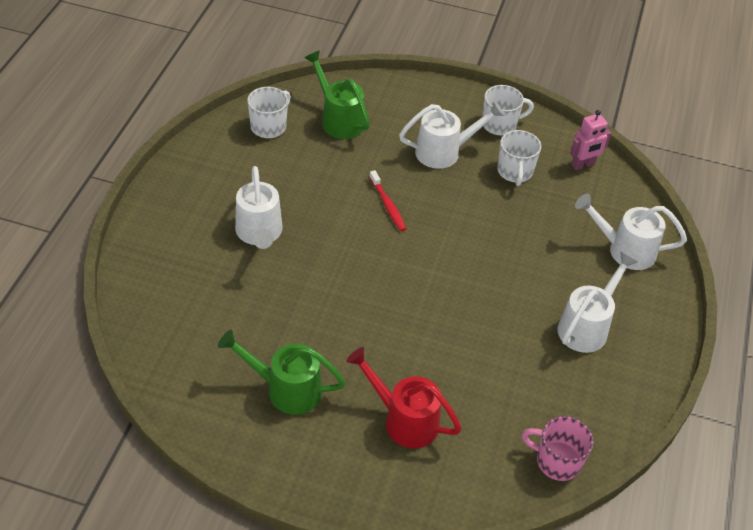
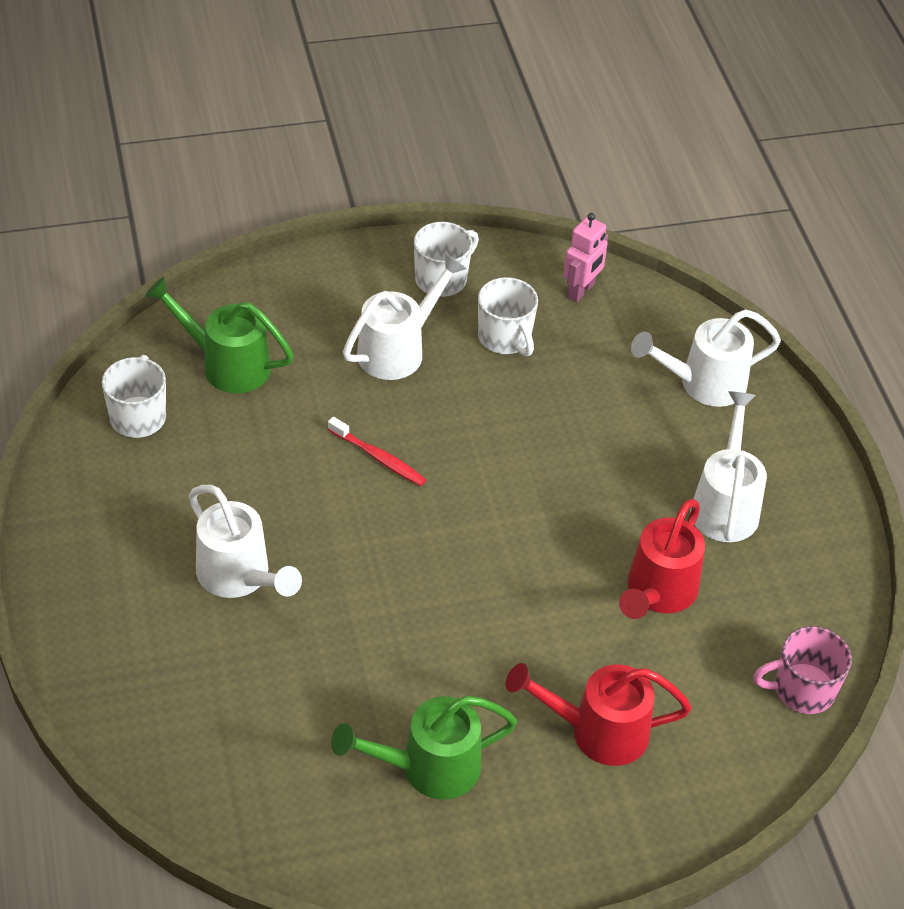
camera: 30 degrees left, 0 degrees up
(503, 358) = (657, 593): none -> red watering can

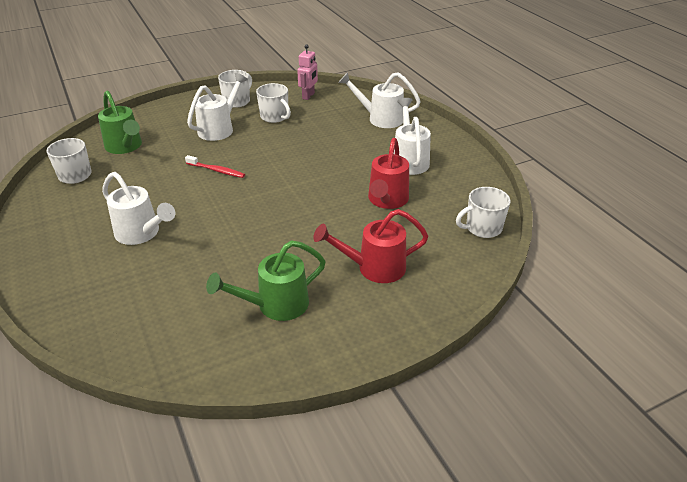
camera: 10 degrees left, 10 degrees down
(226, 364) = (125, 147): green watering can -> green watering can turned 135 degrees counterclockwise
(703, 384) = (380, 118): white watering can -> white watering can turned 45 degrees clockwise
(802, 690) = (482, 228): pink mug -> white mug

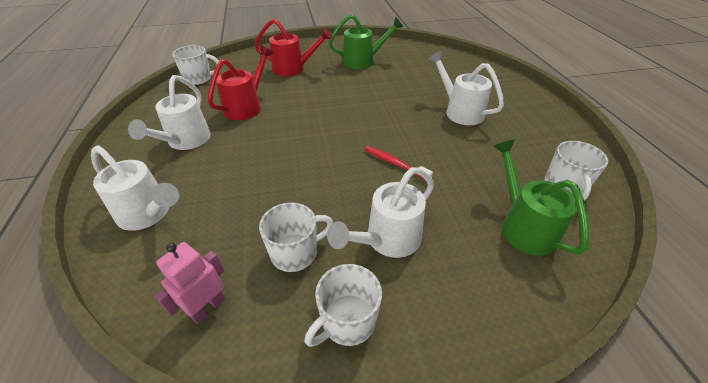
camera: 165 degrees left, 5 degrees up
(274, 117) = (295, 252): white mug -> white mug turned 90 degrees clockwise

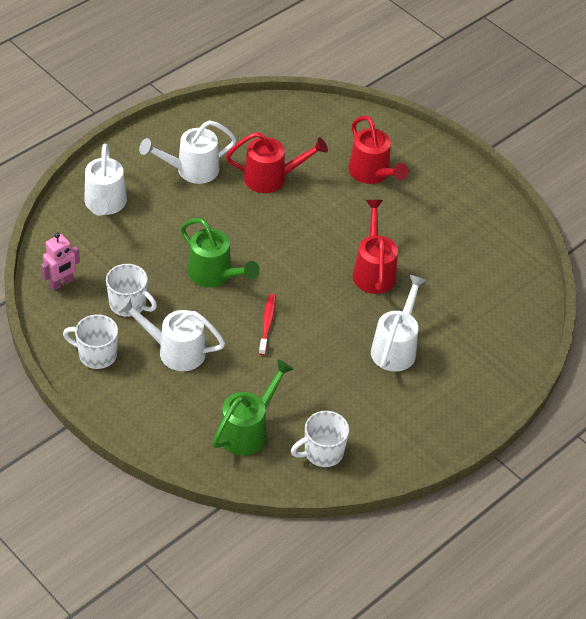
camera: 55 degrees right, 5 degrees up
(199, 78) = (289, 112): white mug -> none
(207, 307) = (61, 283): pink robot -> pink robot turned 135 degrees clockwise
(363, 61) = (443, 225): green watering can -> green watering can (215, 275)
(379, 96) = (373, 271): none -> red watering can

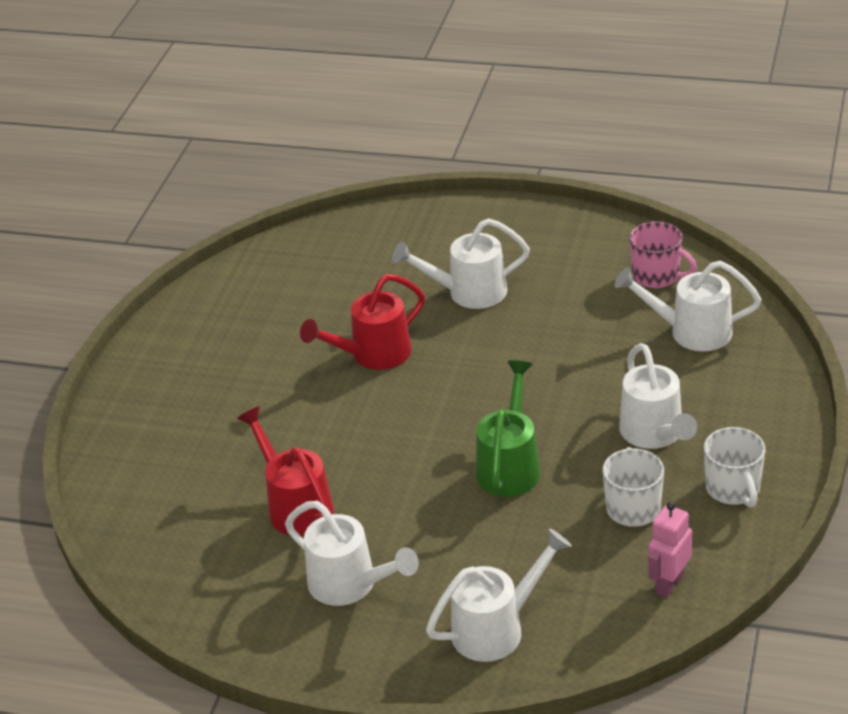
camera: 115 degrees left, 10 degrees down
(61, 283) = (669, 584): pink robot -> pink robot turned 75 degrees counterclockwise
(248, 430) = (691, 332): green watering can -> white watering can
(267, 324) = (537, 389): red toothbrush -> none
(322, 452) = (657, 276): white mug -> pink mug
(372, 174) = (207, 428): red watering can -> none

